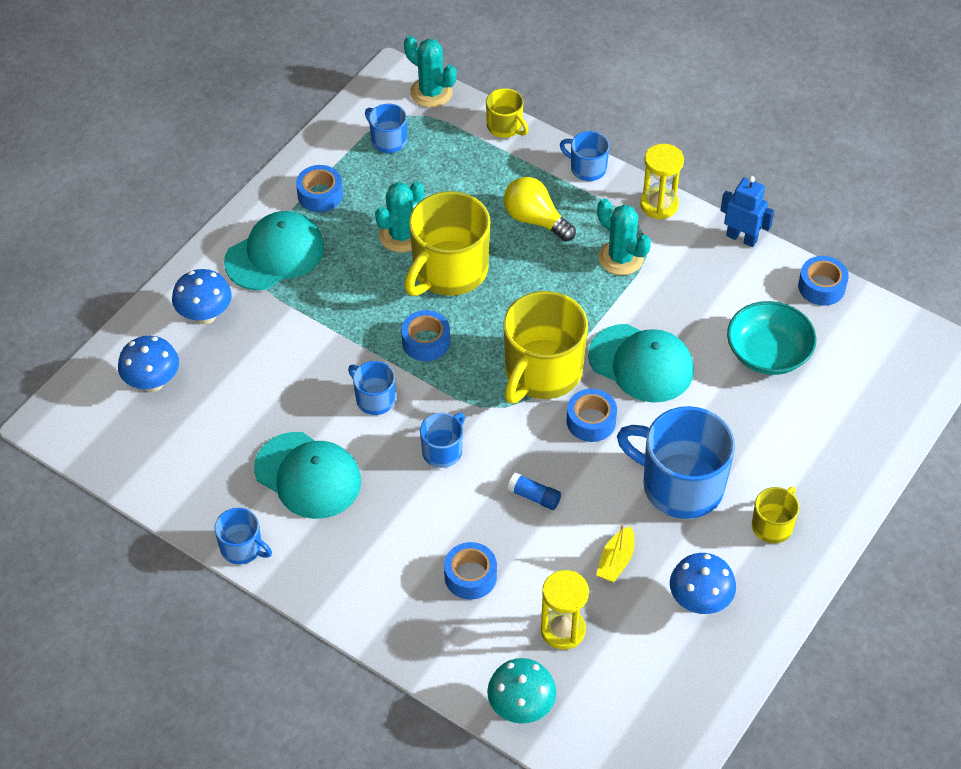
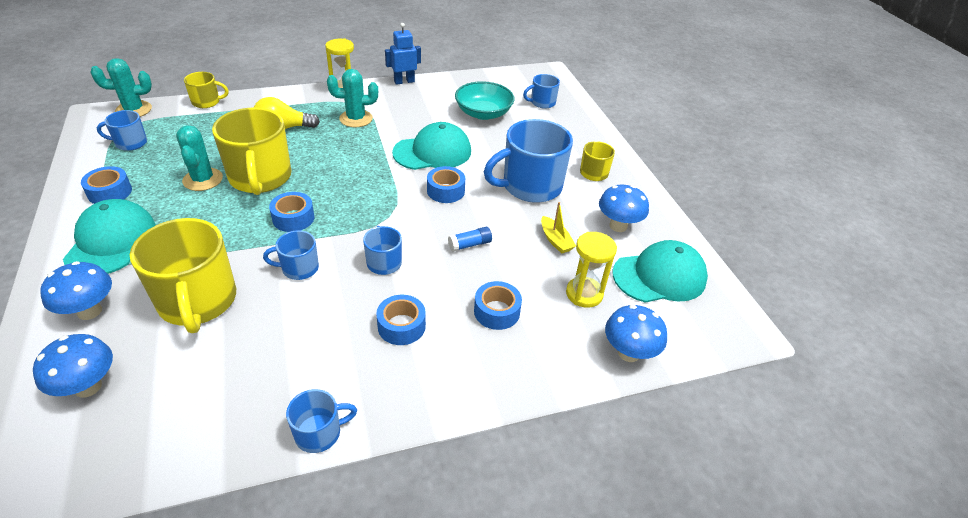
camera: 55 degrees left, 10 degrees down
(308, 475) = (309, 345): turquoise cap -> turquoise cap (659, 276)
(521, 707) = (628, 353): turquoise mushroom -> blue mushroom
(542, 372) = (386, 188): yellow mug -> yellow mug (197, 301)
(587, 168) = (283, 95): blue mug -> blue mug (542, 102)
(821, 287) = (466, 79): blue tape -> blue tape (401, 326)

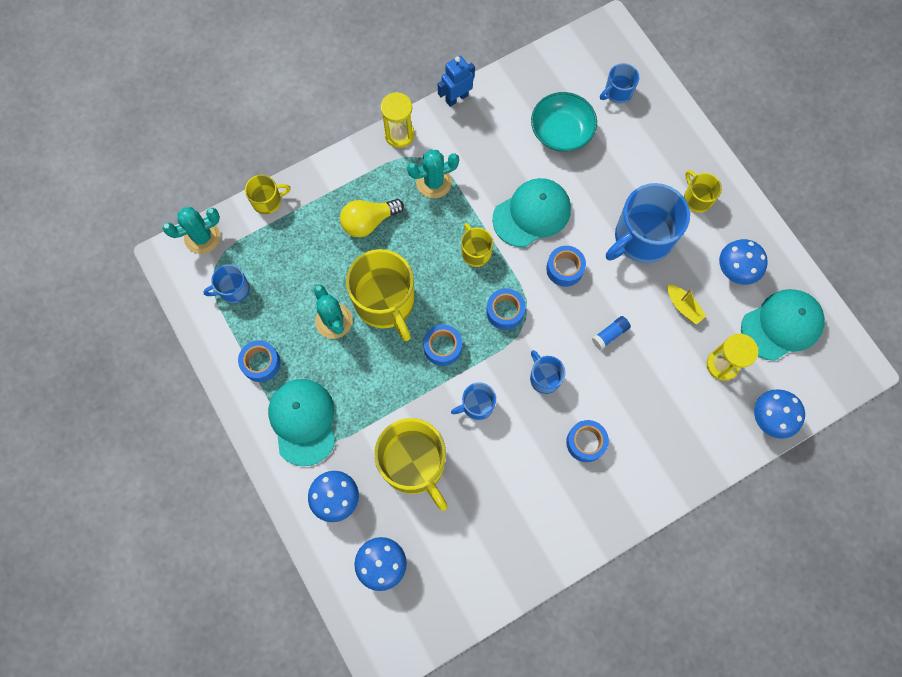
camera: 10 degrees left, 30 degrees up
(319, 433) = (565, 554): blue mug -> none
(367, 164) = (475, 252): none -> yellow mug
(496, 311) = (656, 405): blue tape -> blue tape (505, 311)

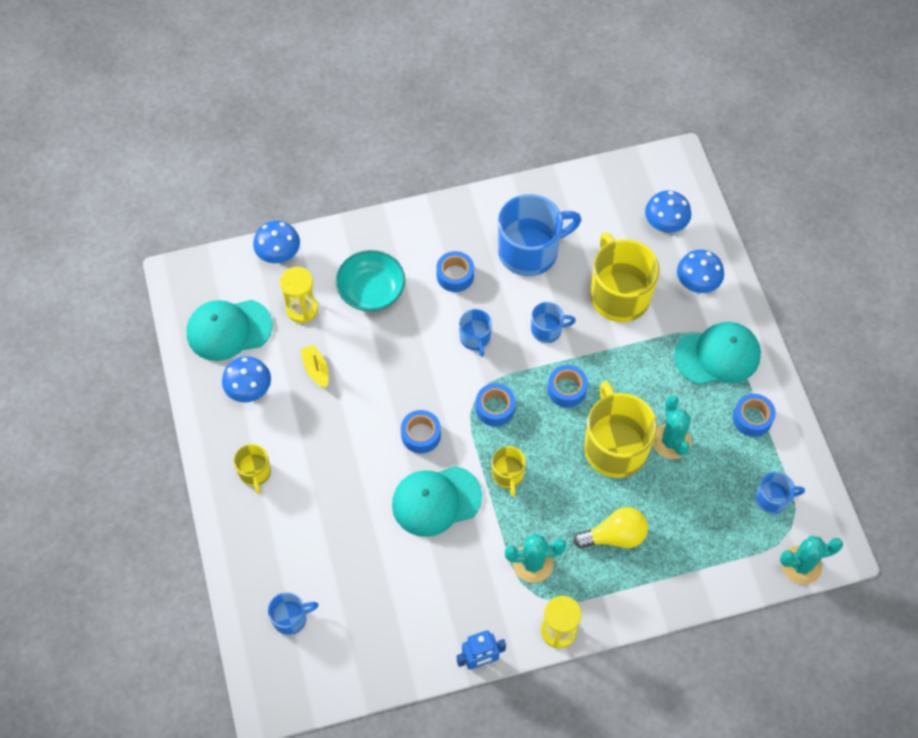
camera: 165 degrees left, 10 degrees down
(267, 201) = (723, 589): yellow mug -> none
(303, 421) = (718, 355): turquoise cap -> turquoise cap turned 105 degrees counterclockwise
(561, 132) = (372, 586): turquoise bowl -> turquoise bowl (371, 291)
(610, 334) = (398, 361): blue glue stick -> none
(641, 238) = (330, 446): blue mug -> blue mug (530, 251)

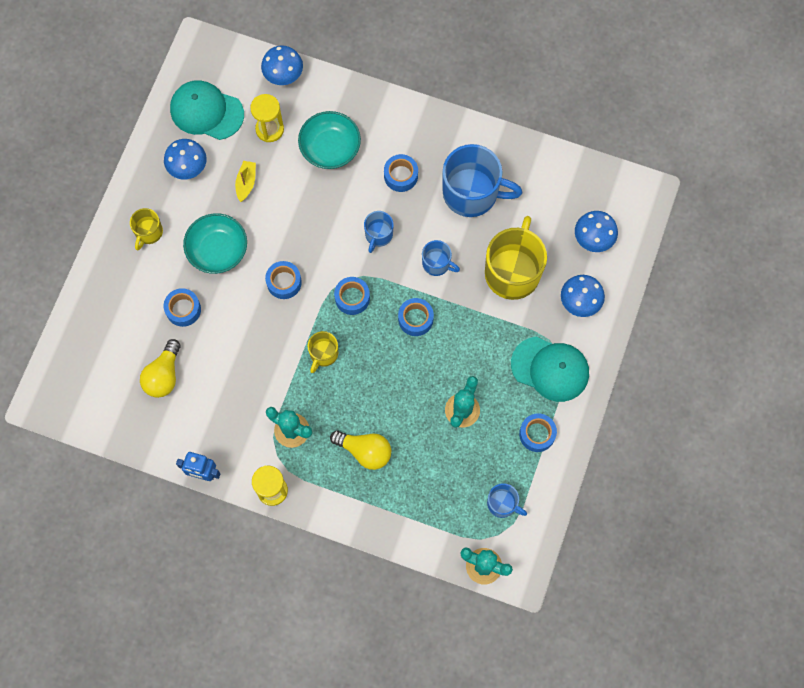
camera: 35 degrees right, 10 degrees up
(291, 618) = (98, 354): blue mug -> none
(335, 446) = (217, 250): none -> turquoise bowl
(343, 521) = (183, 309): none -> blue tape
(371, 595) = (164, 375): none -> yellow light bulb
(436, 501) = (258, 338): turquoise cap -> none
(615, 446) = (417, 386): yellow mug -> none

